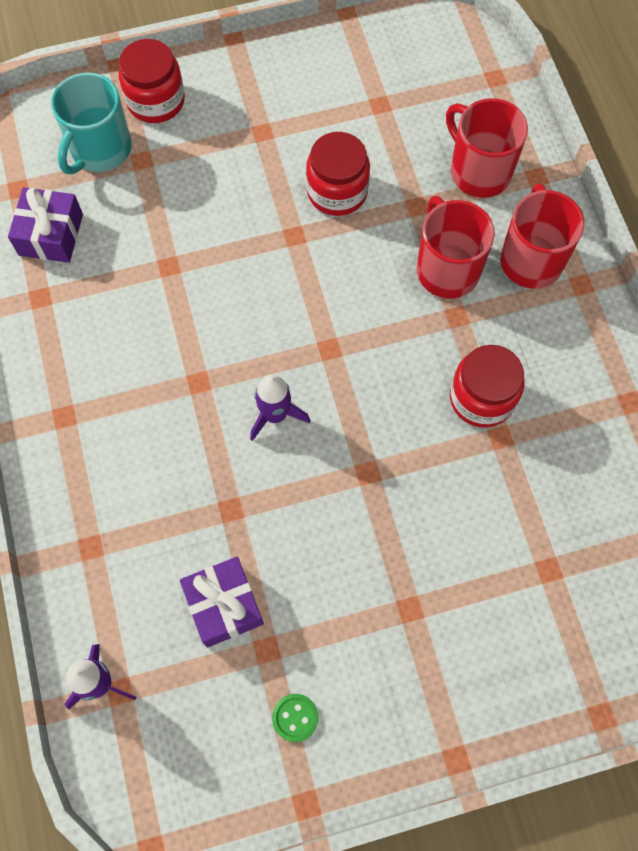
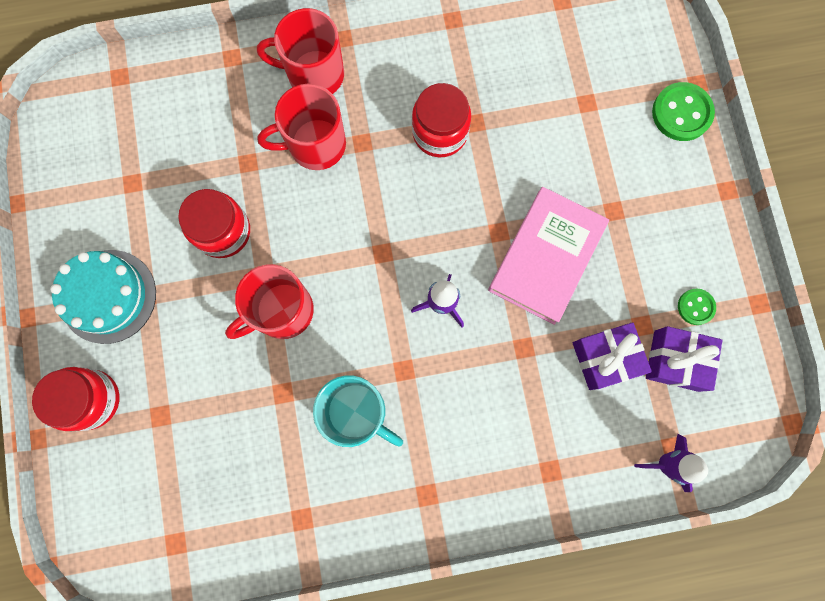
camera: 85 degrees left, 10 degrees up
(51, 234) = (233, 508): purple gift -> purple gift (676, 360)
(100, 150) = (142, 458): turquoise mug -> turquoise mug (357, 412)
(259, 100) = (108, 296): none -> turquoise cake
(341, 528) = (546, 257): none -> pink book
(479, 171) = (219, 105): red mug -> red mug (282, 311)
(555, 694) = (681, 113): none -> green button

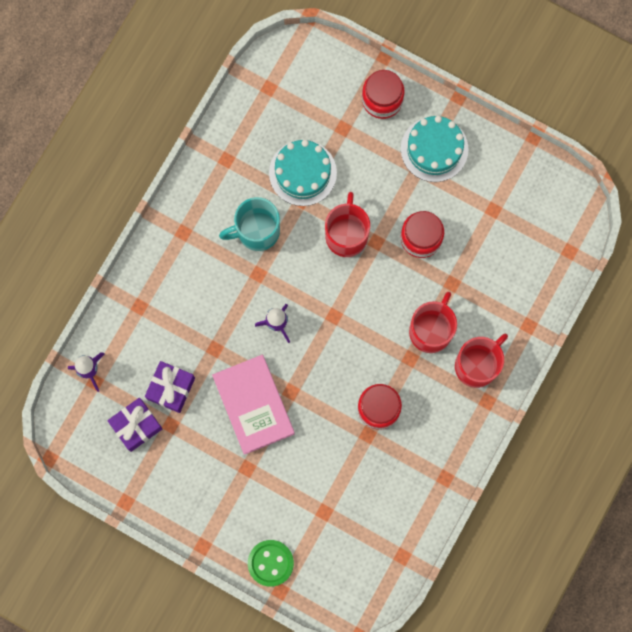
camera: 130 degrees right, 0 degrees up
(248, 418) = (302, 173): none -> turquoise cake
(695, 307) = (155, 464): green button -> none

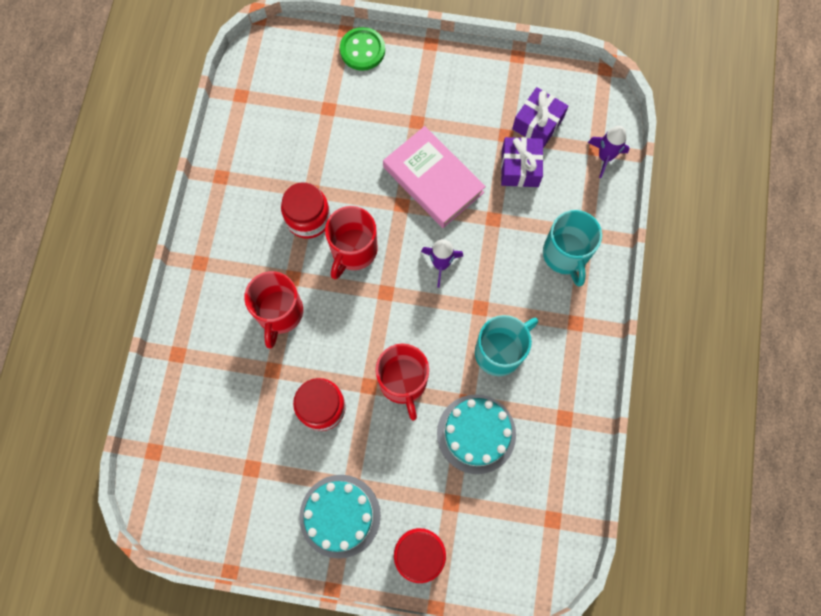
camera: 160 degrees right, 5 degrees down
(165, 294) = (565, 255): none -> turquoise mug
(477, 365) = (220, 295): red mug -> red mug (353, 250)

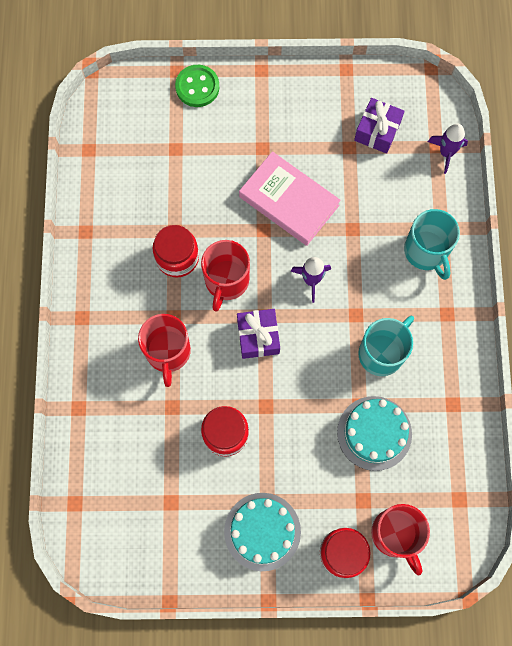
camera: 10 degrees left, 0 degrees up
(403, 382) = (297, 397): red mug -> red mug (395, 534)
(520, 168) = (368, 176): purple gift -> purple gift (258, 337)

